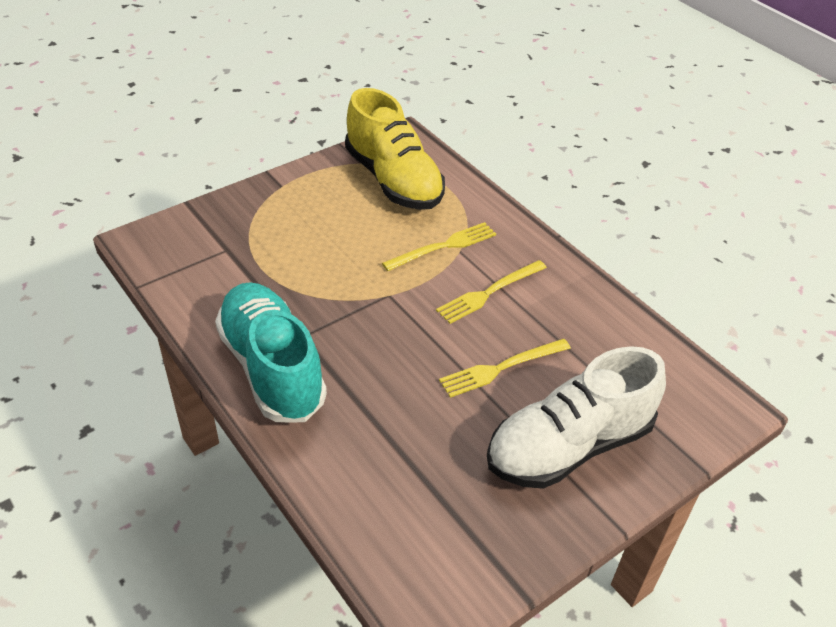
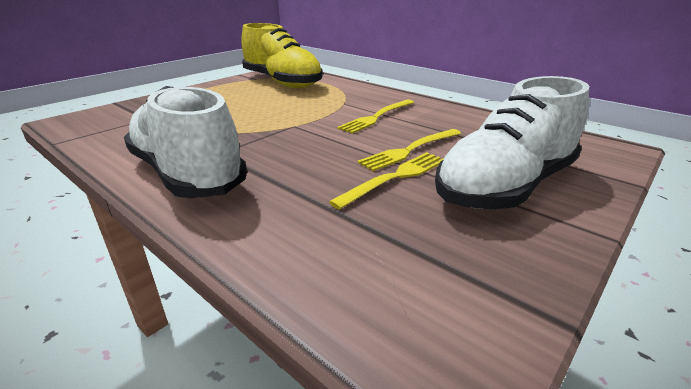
camera: 10 degrees left, 15 degrees down
(271, 368) = (187, 174): turquoise shoe -> white shoe
(443, 247) = (330, 102): yellow fork -> yellow fork (395, 178)

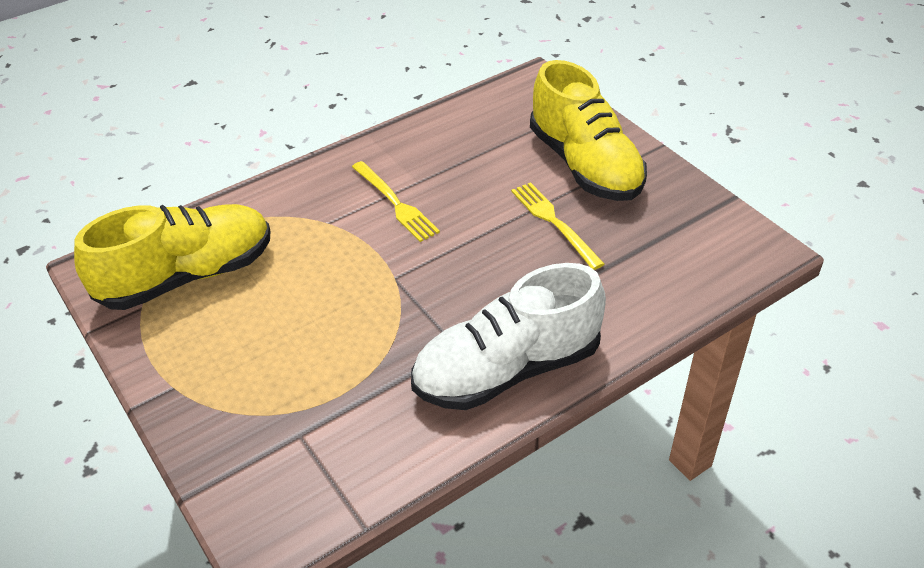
camera: 75 degrees left, 15 degrees up
(410, 150) = (498, 199): yellow fork -> none
(505, 186) = (585, 165): white shoe -> yellow shoe

